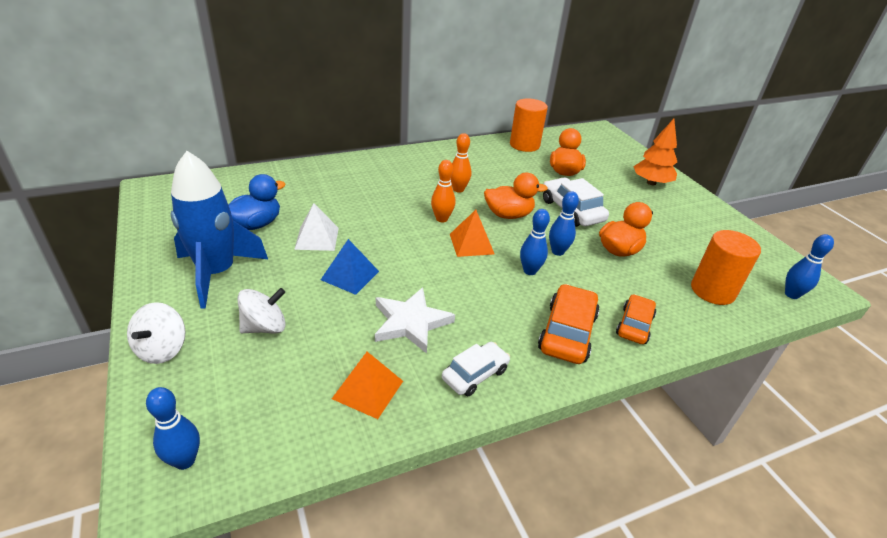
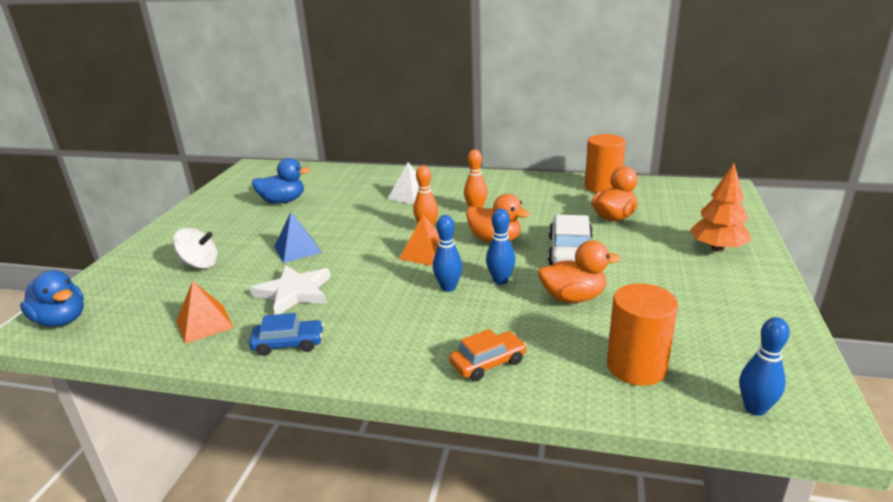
camera: 40 degrees right, 10 degrees down
(162, 349) = (132, 258): white spinning top -> none
(185, 460) = (61, 320): blue bowling pin -> blue duck
(217, 273) = (218, 225): blue rocket -> none
(317, 238) = (310, 219): white pyramid -> white pyramid (410, 195)
(475, 374) = (288, 344): white car -> blue car
(567, 332) = (410, 344): orange car -> none

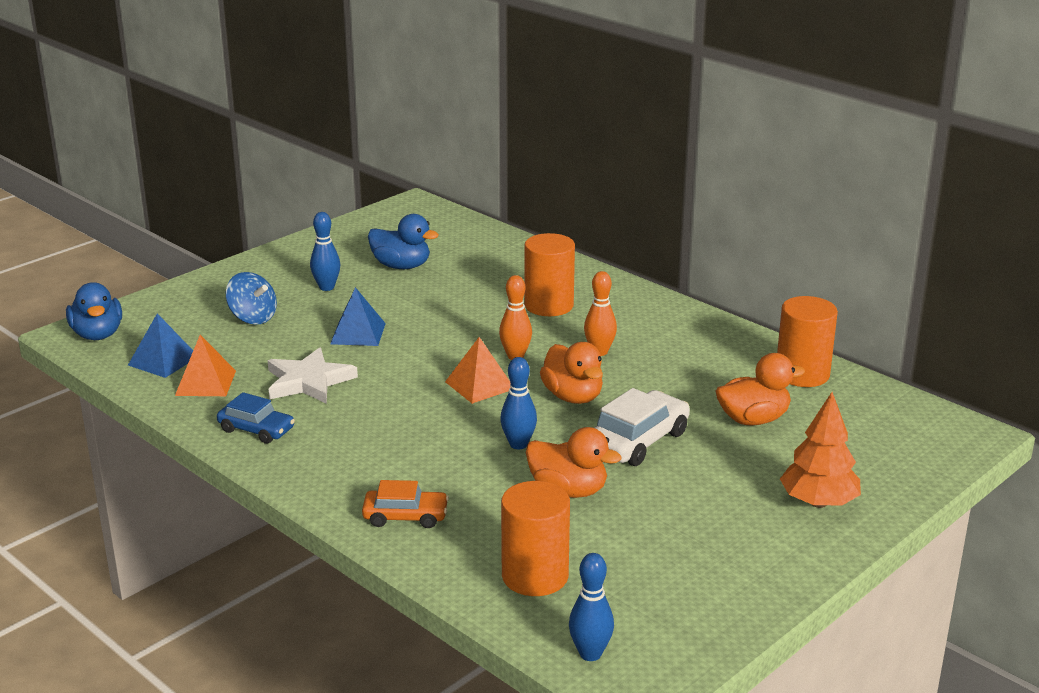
camera: 30 degrees right, 0 degrees up
(147, 320) = (163, 361): none -> blue pyramid
(200, 264) = (253, 318): white spinning top -> blue spinning top
(410, 195) = (549, 305): white pyramid -> orange cylinder
(448, 287) = (457, 431): blue bowling pin -> blue bowling pin (326, 287)

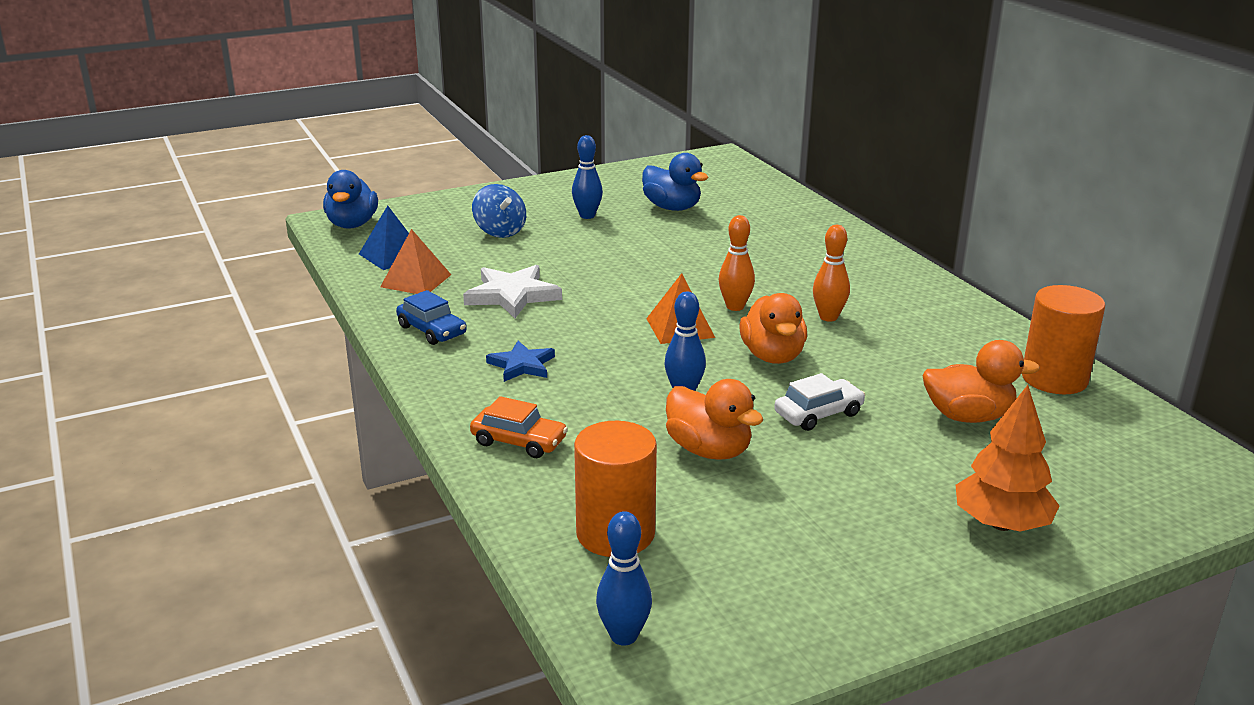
camera: 20 degrees right, 0 degrees up
(358, 333) = (589, 260): blue pyramid -> none
(362, 447) = (522, 365): none -> blue star
(549, 305) = (800, 265): orange cylinder -> none
(638, 441) = (818, 414): white car -> white car, size x0.66

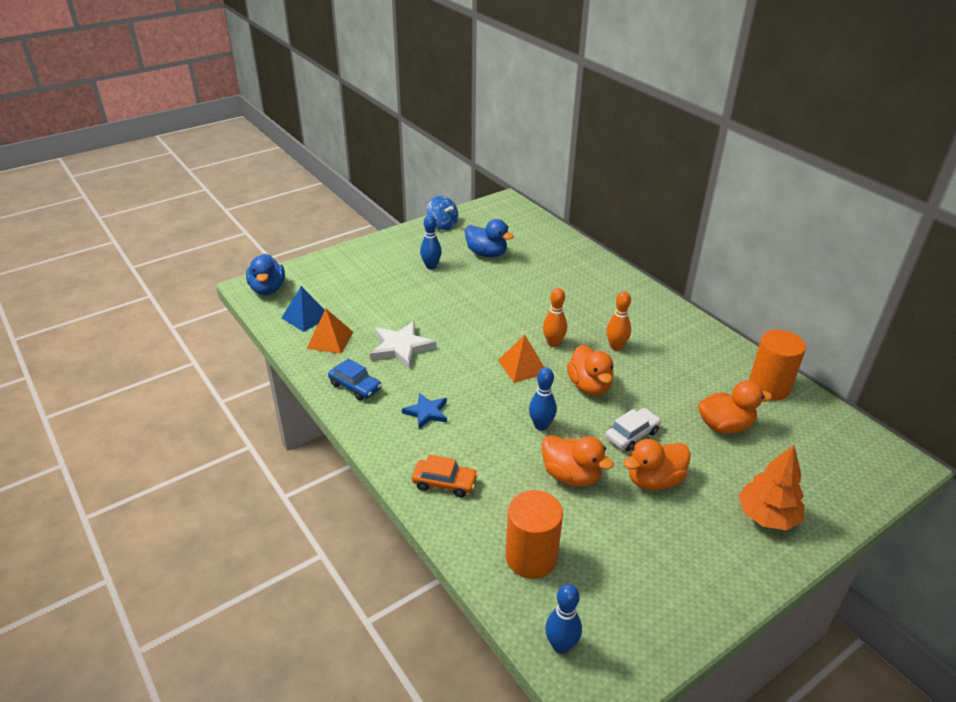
camera: 10 degrees left, 10 degrees up
(500, 231) = (375, 287): blue spinning top -> blue spinning top (442, 225)
(835, 467) = (654, 480): none -> orange duck

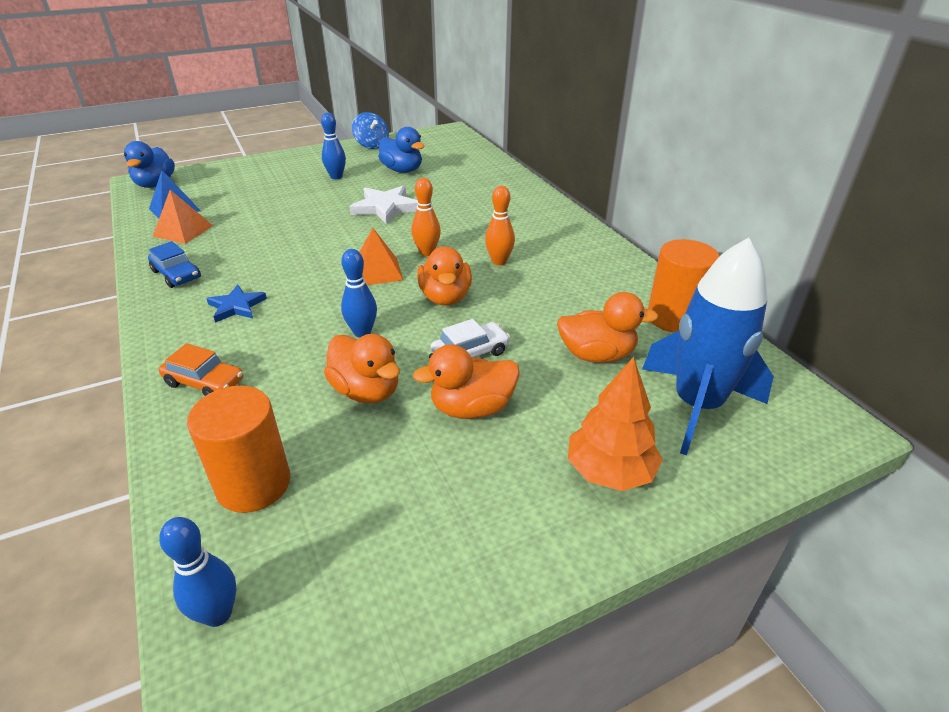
camera: 10 degrees right, 0 degrees up
(401, 347) = (254, 243): white star -> white star (386, 207)
(808, 460) = (696, 406): none -> blue rocket

